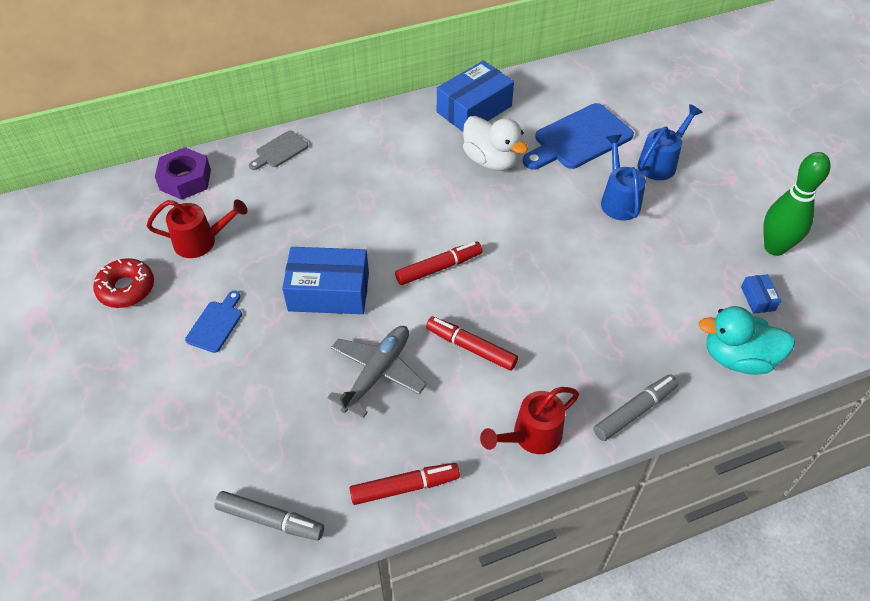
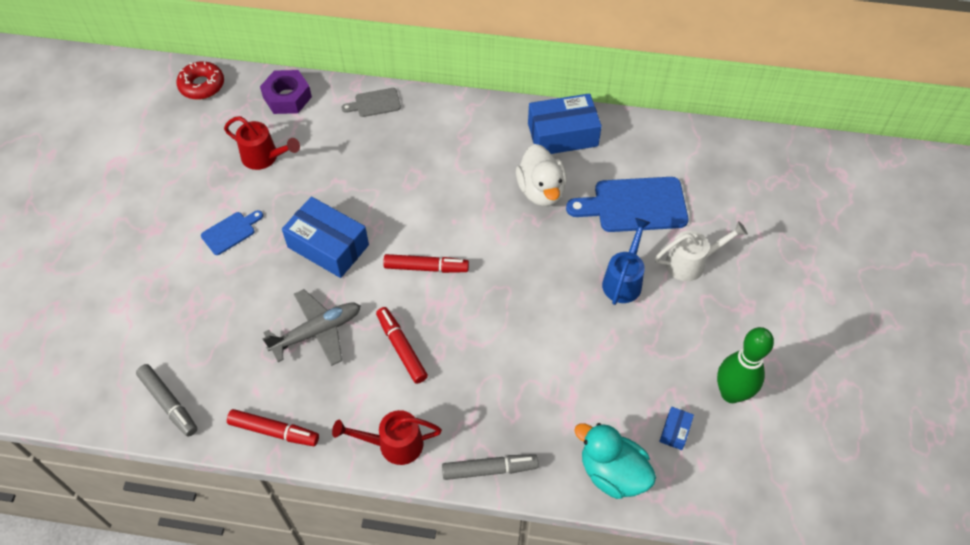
camera: 30 degrees right, 5 degrees up
(126, 288) = (188, 171): red donut -> red donut (202, 85)
(661, 163) = (691, 263): blue watering can -> white watering can

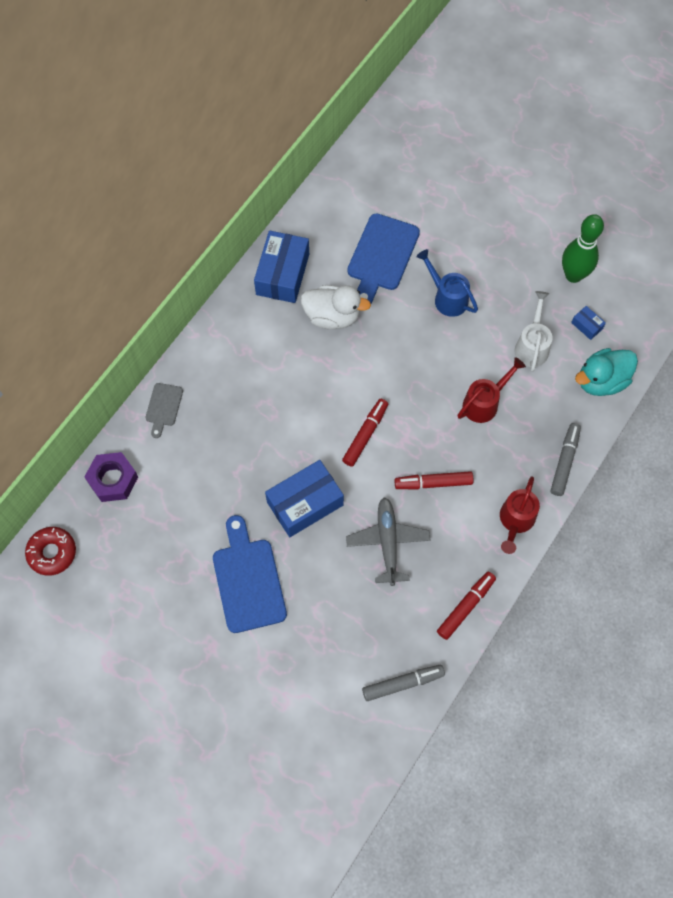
camera: 65 degrees left, 10 degrees up
(230, 232) = (248, 580): blue cutting board -> blue cutting board, size x1.91
(264, 157) = (176, 524): red watering can -> red watering can (484, 403)
(691, 263) = (454, 244): white watering can -> white watering can (532, 346)

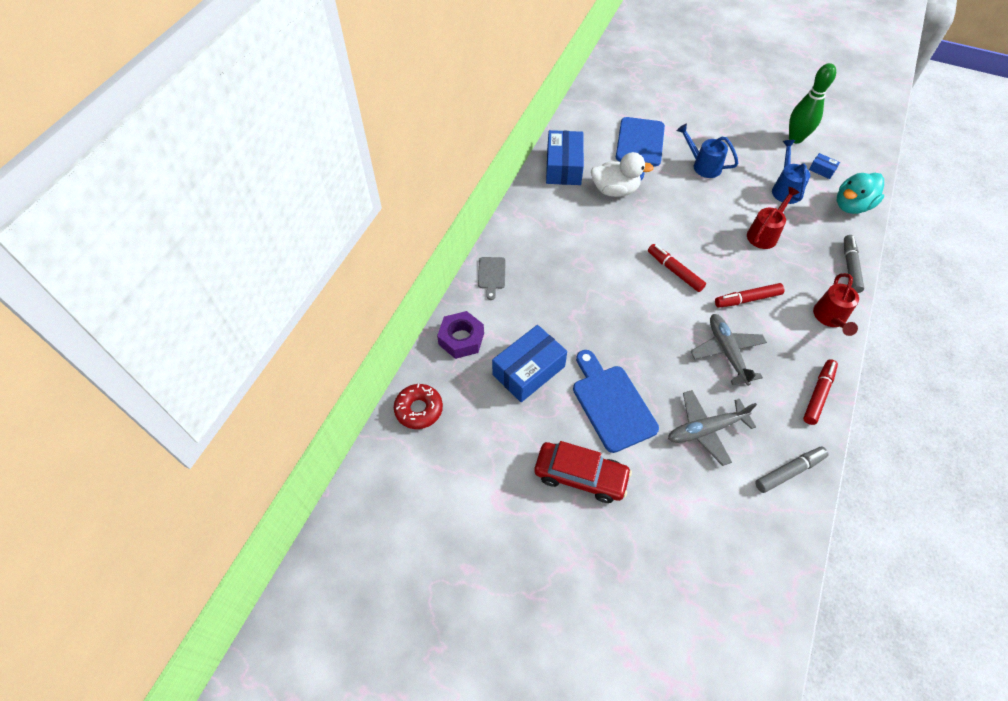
camera: 10 degrees left, 10 degrees down
(194, 651) = (580, 476): none -> red car
(305, 503) = (641, 332): blue box -> blue box (529, 371)
(334, 625) = (705, 430): none -> grey plane
(365, 435) = (674, 271): red marker -> red marker turned 60 degrees counterclockwise
(532, 346) = (785, 189): white watering can -> blue watering can

